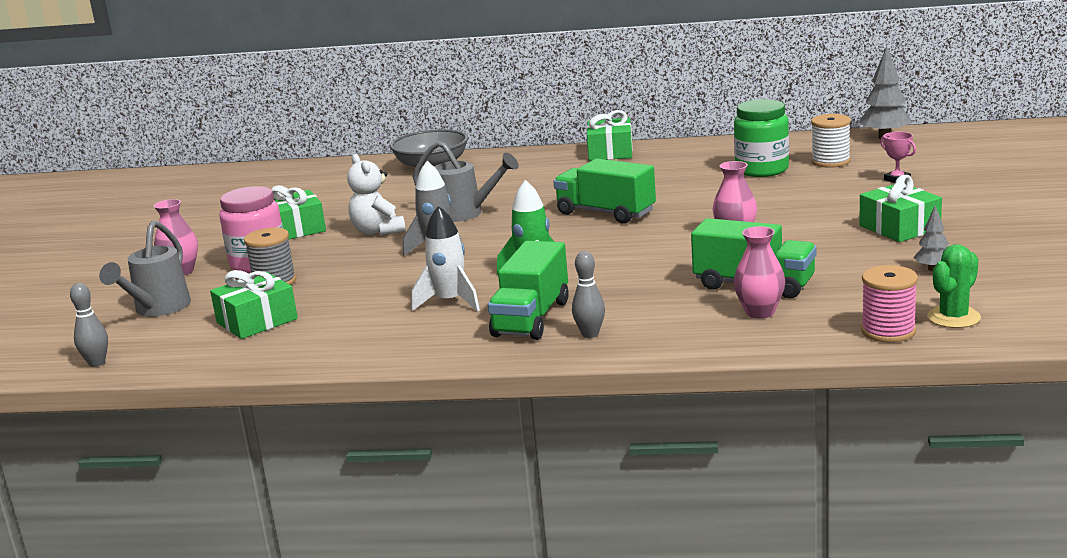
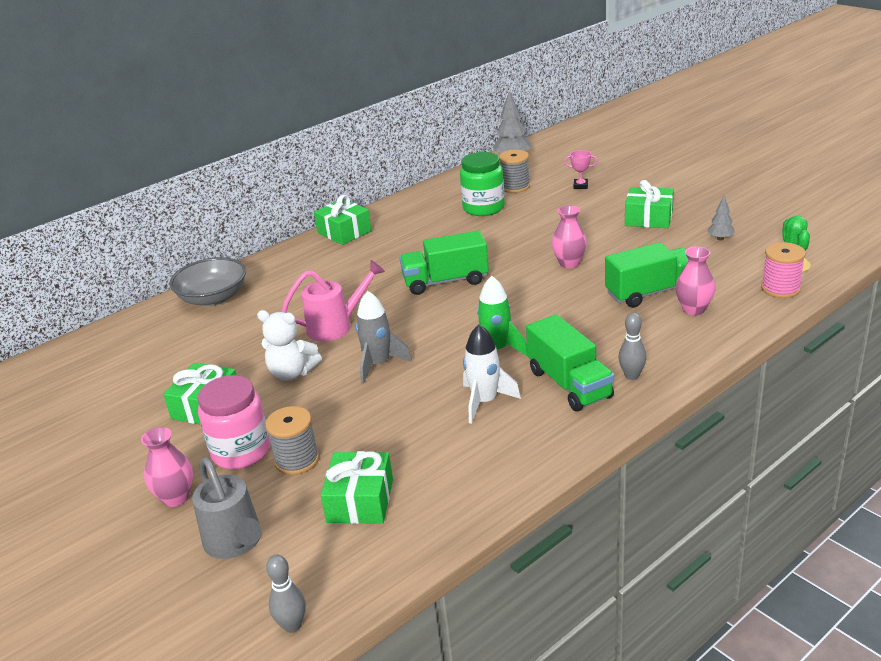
camera: 45 degrees left, 10 degrees up
(465, 214) = (336, 326): grey watering can -> pink watering can
(830, 161) = (515, 187): white spool -> grey spool

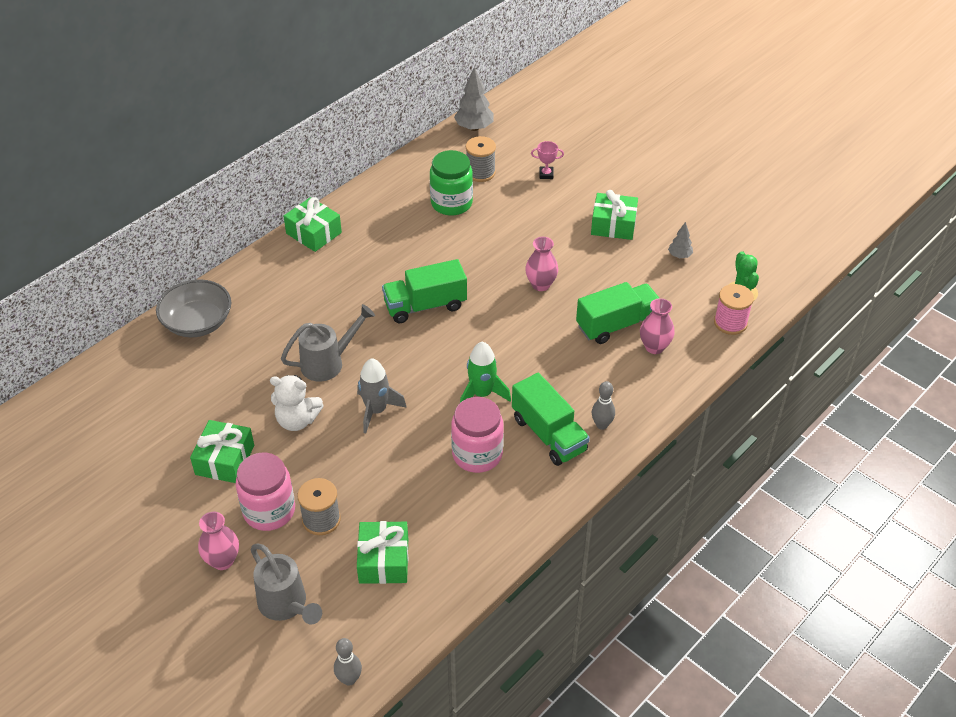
camera: 10 degrees left, 15 degrees up
(336, 326) = (328, 363): pink watering can -> grey watering can
(485, 402) = (477, 454): white rocket -> pink jar

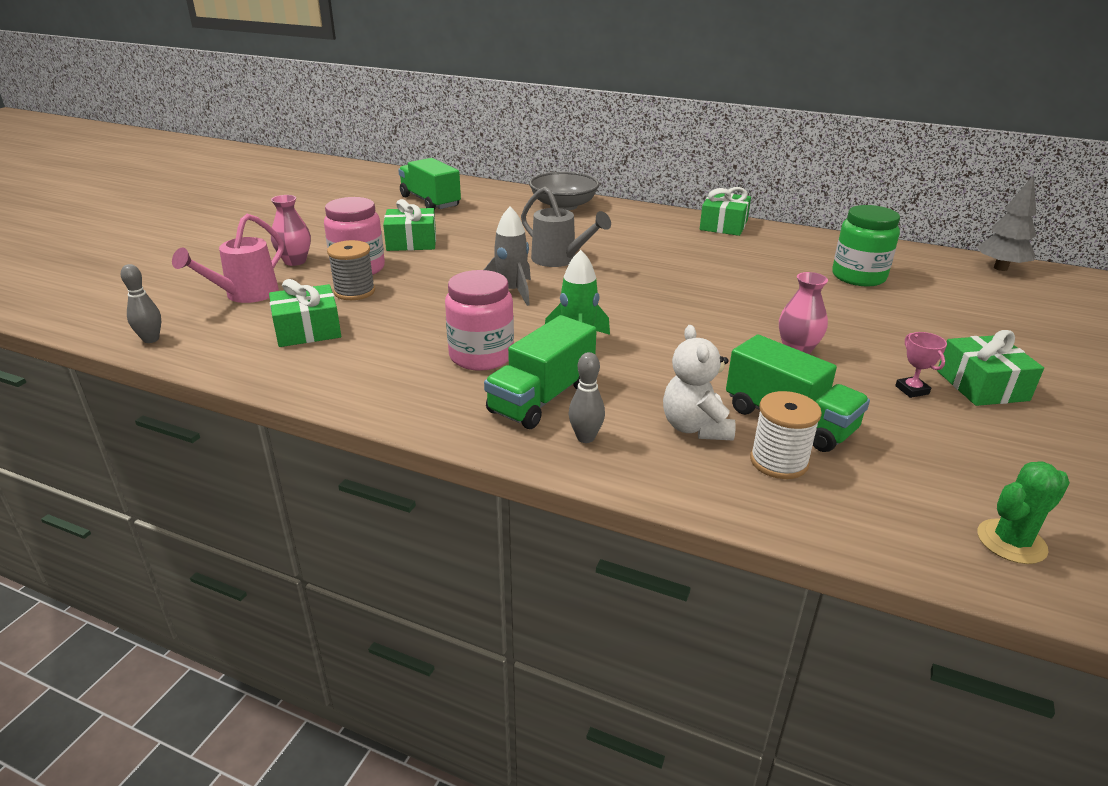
camera: 70 degrees right, 15 degrees down
(286, 605) = (245, 295): grey watering can -> pink watering can
(297, 420) = (475, 260): white teddy bear -> white teddy bear (695, 427)
(425, 306) = (684, 290): green truck -> green truck (430, 201)
(480, 172) = (933, 283): grey spool -> none
(546, 174) = (998, 322): pink trophy -> pink trophy (911, 390)
(654, 347) = (779, 461): pink vase -> white spool
(679, 255) = (1005, 456): grey tree -> none
(730, 323) = (920, 538): pink spool -> none

